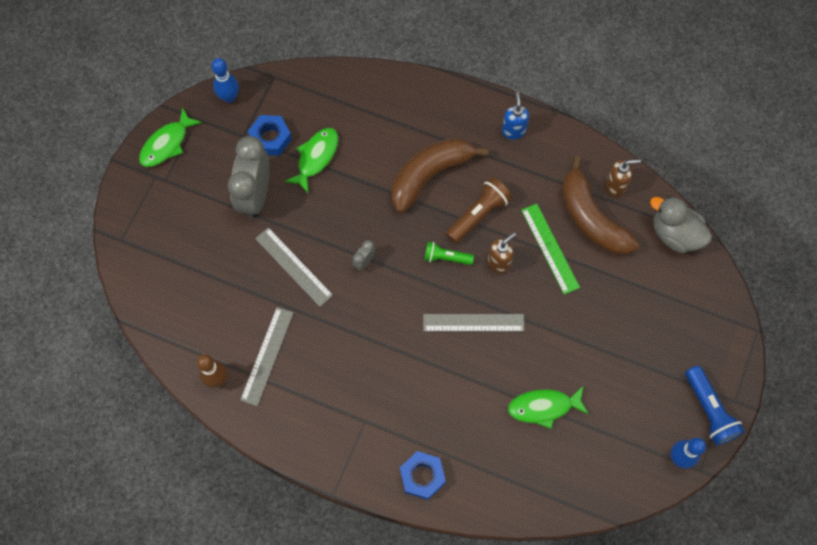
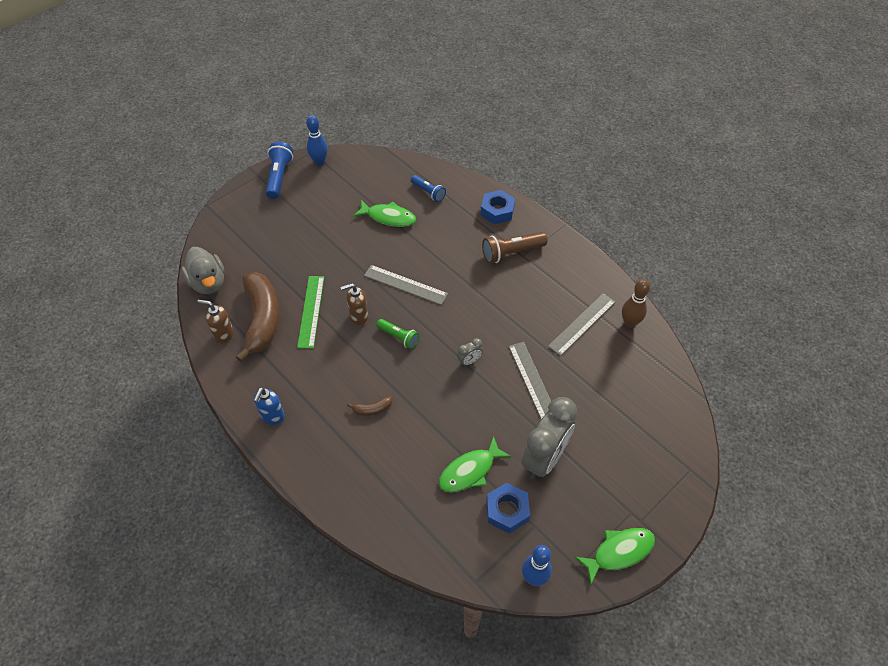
camera: 155 degrees left, 15 degrees down
(430, 175) = (372, 409): brown banana -> brown banana, size x0.40
(478, 214) = (351, 359): brown flashlight -> brown flashlight (511, 253)
(518, 469) = (428, 192): none -> blue flashlight

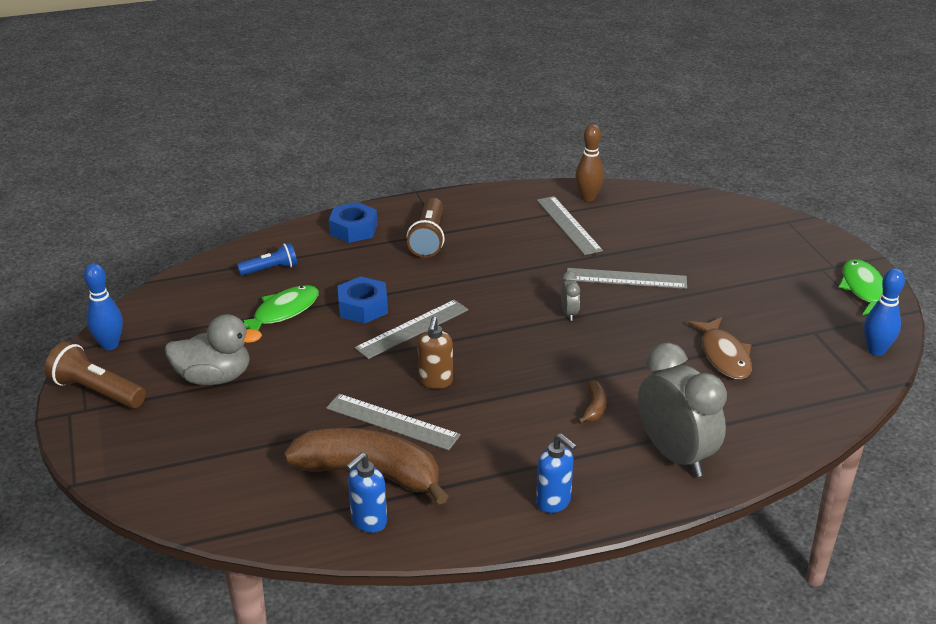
camera: 65 degrees left, 20 degrees down
(208, 283) = (248, 517): grey duck -> grey duck (214, 377)
(223, 335) = (368, 521): brown soap dispenser -> blue soap dispenser
(279, 177) = (96, 391): blue flashlight -> brown flashlight
(311, 311) = (392, 422): green ruler -> grey ruler
(399, 337) = (494, 356): green flashlight -> none
(470, 471) = (724, 355): green fish -> brown fish
(507, 510) = (787, 344): blue nut -> blue nut (363, 307)
(544, 458) = (732, 301): grey clock -> grey clock (675, 455)

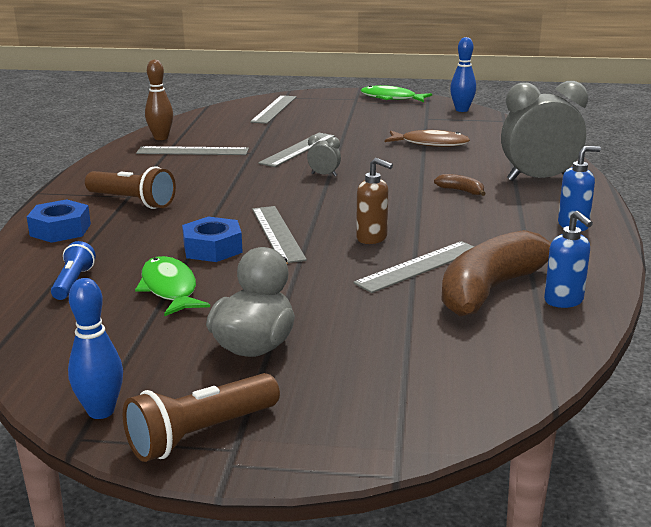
camera: 65 degrees left, 10 degrees down
(737, 228) = (274, 109): none -> grey ruler

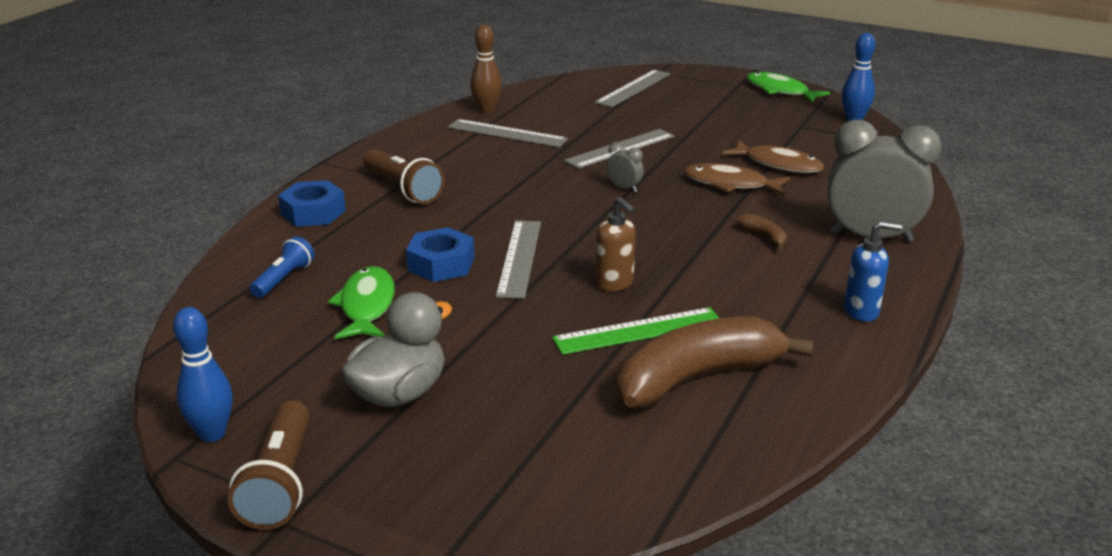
camera: 20 degrees right, 5 degrees up
(200, 434) = (280, 483): brown flashlight -> brown flashlight turned 75 degrees counterclockwise
(406, 161) = (730, 184): none -> brown fish
(419, 266) = (638, 331): grey ruler -> green ruler
(564, 301) = (767, 412): blue soap dispenser -> none

